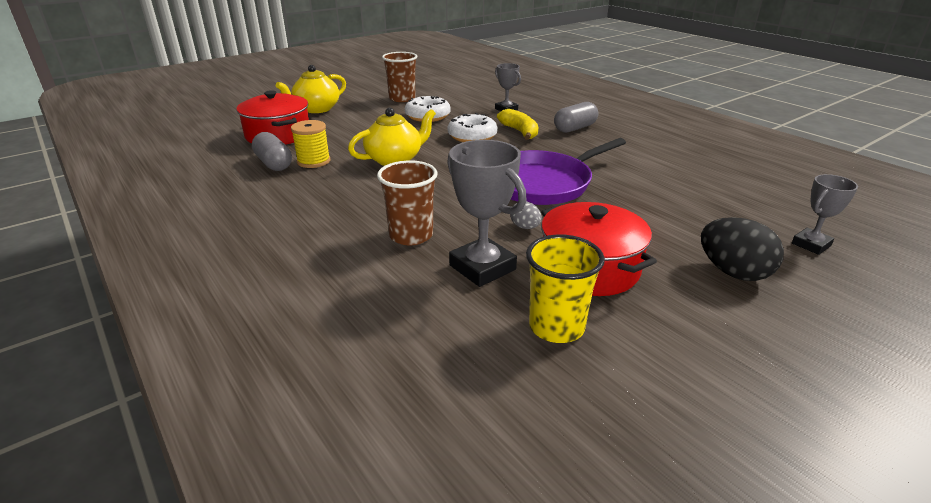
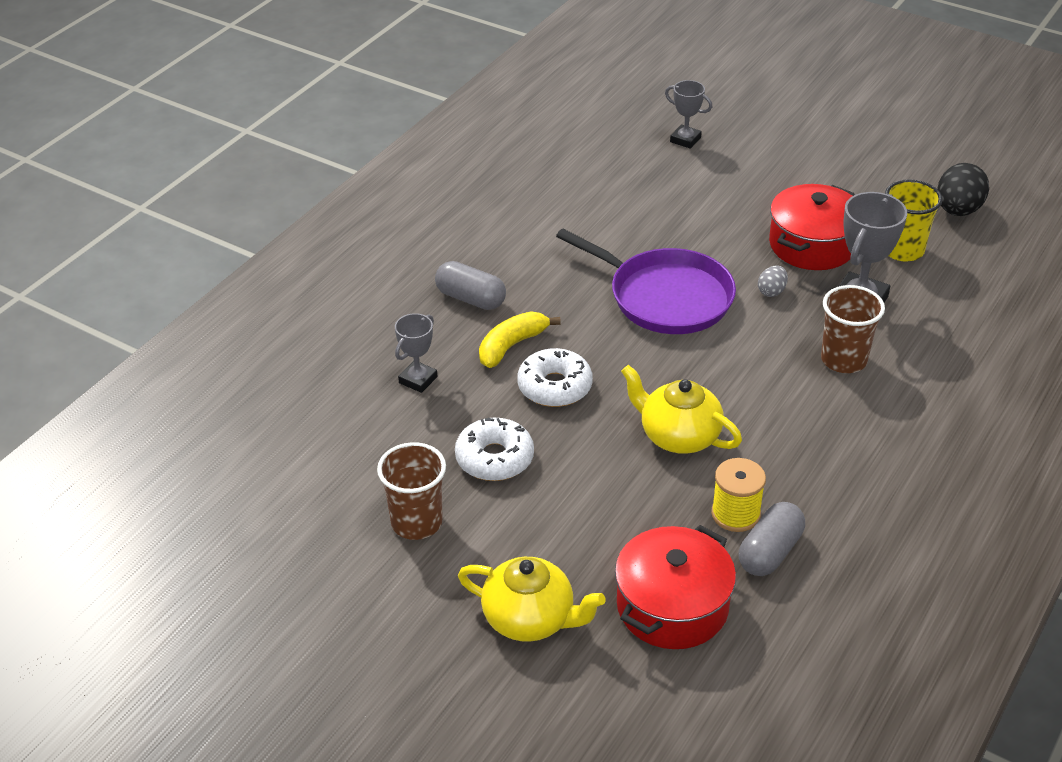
camera: 110 degrees left, 10 degrees up
(733, 272) = (761, 176): black egg -> black egg (957, 210)

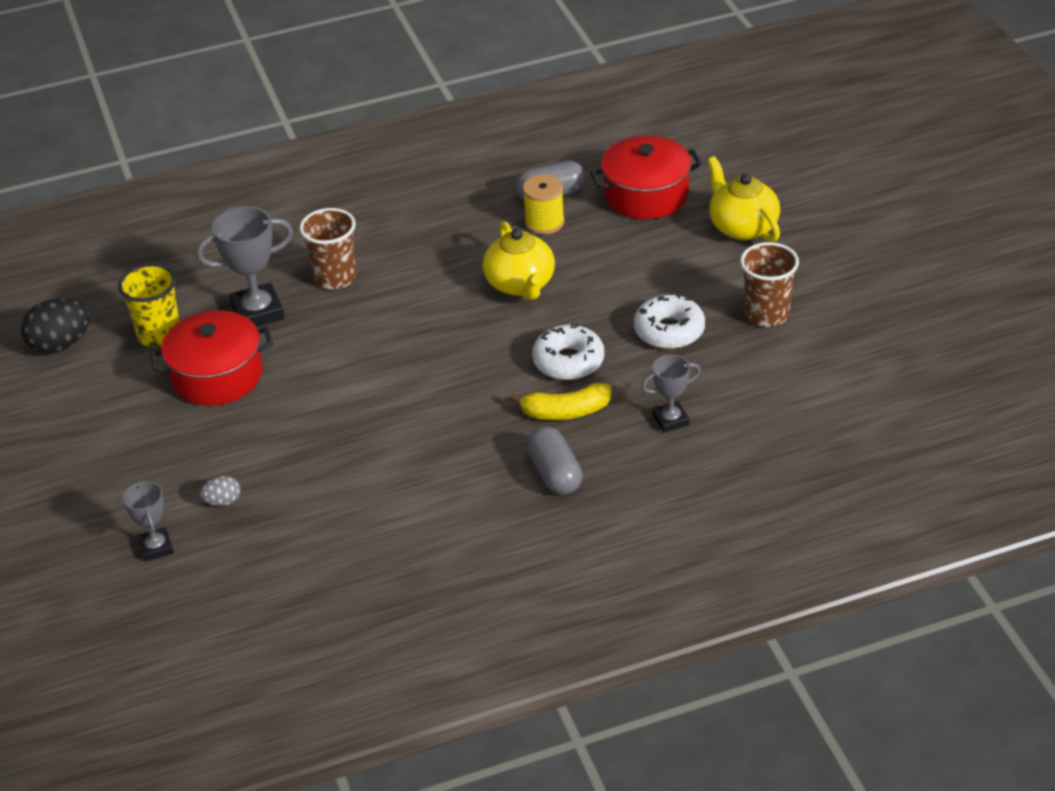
camera: 140 degrees left, 0 degrees up
(665, 297) = (394, 391): purple pan -> none
(771, 291) = (307, 353): grey egg -> grey egg (223, 502)

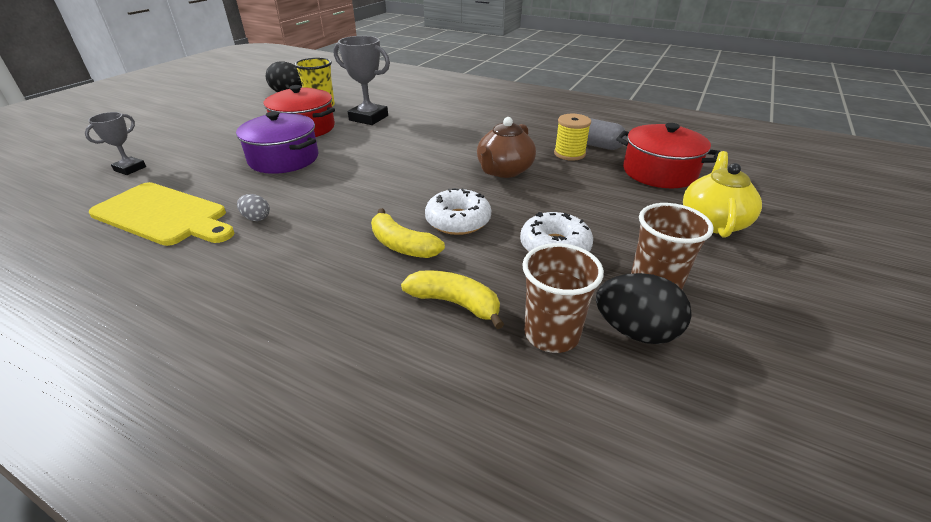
camera: 45 degrees right, 5 degrees down
(223, 502) = (189, 170): grey egg -> grey egg (256, 218)
(289, 421) = (284, 159): none -> purple pot
(320, 543) = (163, 215): none -> yellow cutting board
(335, 278) = (423, 123): brown cup -> brown cup (551, 334)
(520, 284) = (504, 170): yellow teapot -> brown teapot
(555, 473) = (323, 275): grey capsule -> none
(671, 420) = (455, 303): grey trophy -> yellow banana
(792, 355) = (635, 331): none -> black egg

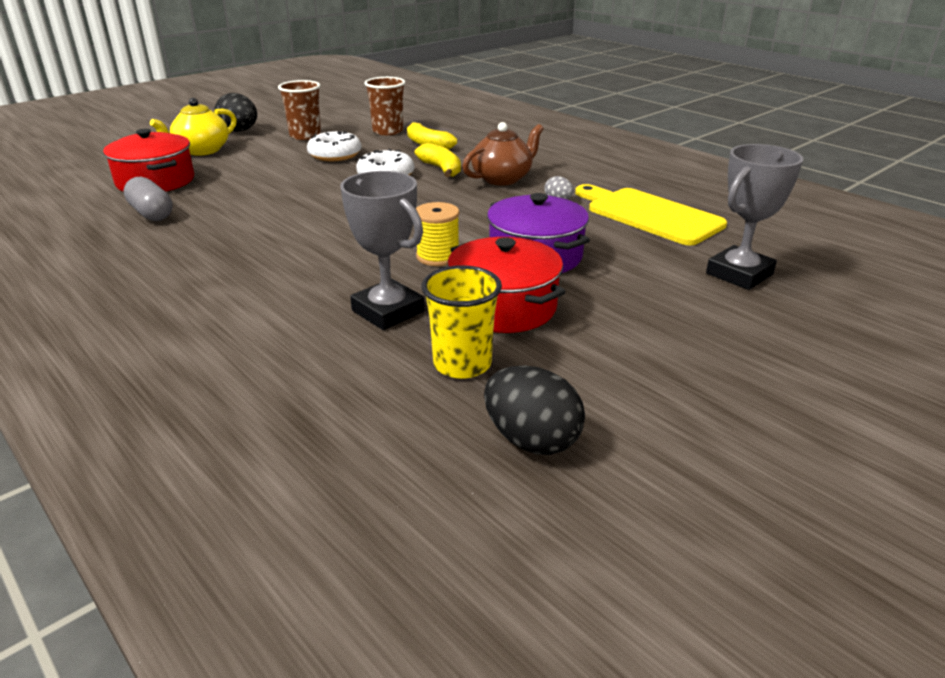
camera: 160 degrees left, 5 degrees down
(130, 169) = (739, 274): grey trophy -> grey trophy, size x1.67
(504, 170) = (294, 204): brown teapot -> brown teapot (502, 179)
(569, 154) = (199, 209): yellow spool -> yellow spool (438, 256)
(635, 331) = (345, 127): black egg -> black egg (239, 131)

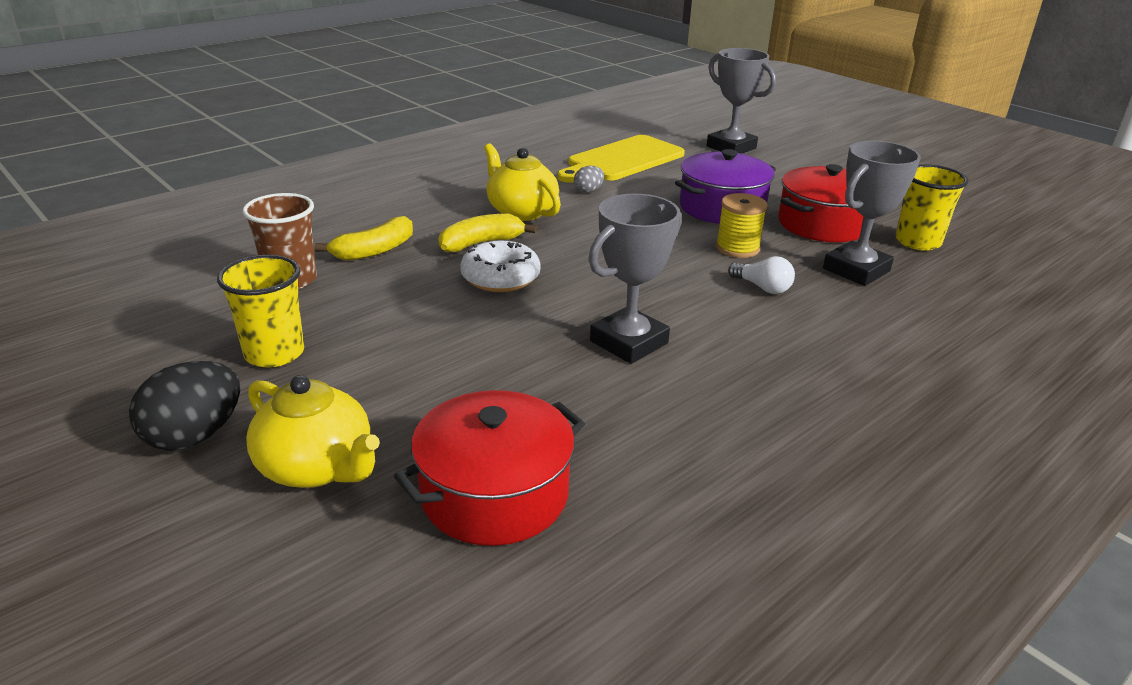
camera: 90 degrees left, 0 degrees up
(151, 213) = (650, 464): grey capsule -> none
(285, 211) = (628, 342): none -> grey trophy
(305, 135) = (274, 353): brown cup -> yellow cup
(335, 155) = (397, 319): white donut -> none
(357, 261) = (762, 287): none -> white light bulb
(502, 179) = (521, 211): brown teapot -> yellow teapot
(531, 440) = (986, 224): black egg -> none

